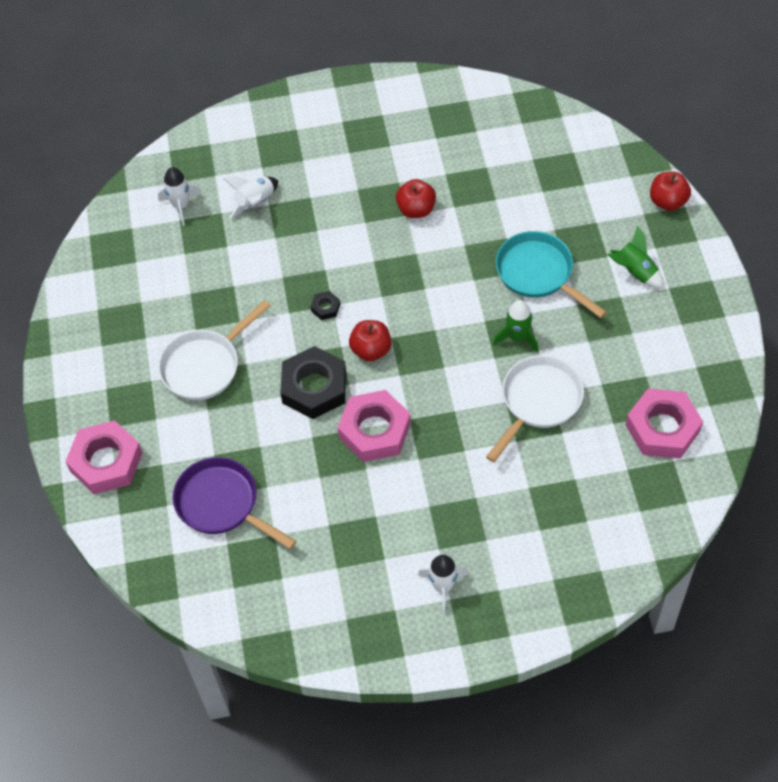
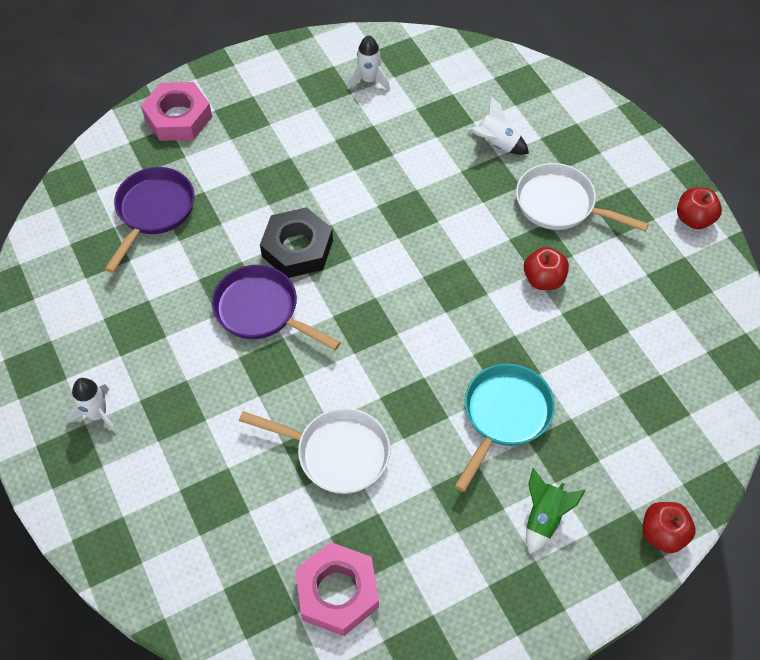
camera: 70 degrees right, 0 degrees up
(181, 206) = (469, 90): white rocket -> white rocket (369, 80)
(205, 365) = (297, 158): white pan -> white pan (560, 205)
(325, 307) = (392, 233): black nut -> none
(371, 350) = (355, 284): red apple -> red apple (694, 219)
(374, 430) = (261, 311): pink nut -> purple pan
(517, 337) = (413, 414): green rocket -> none

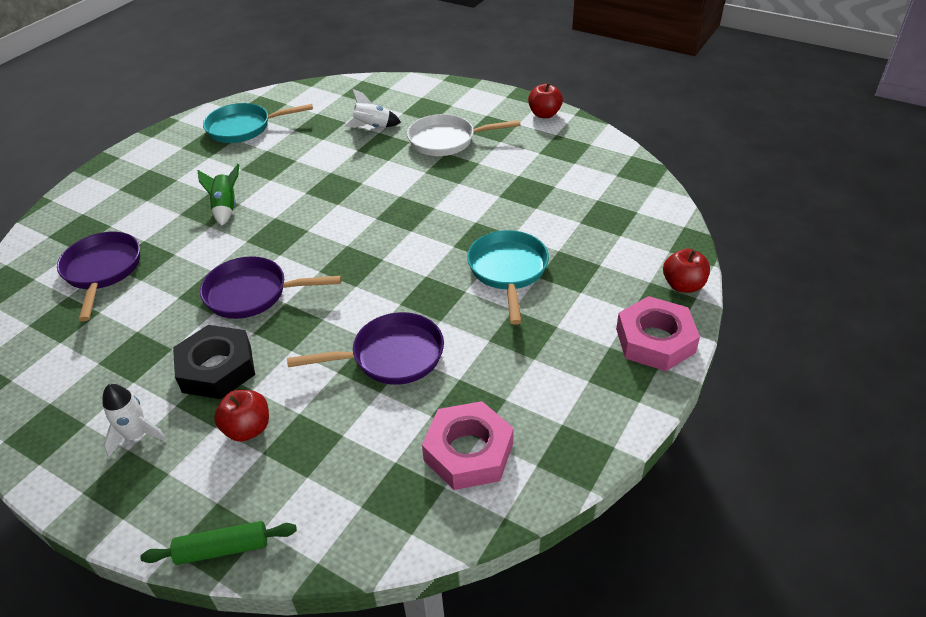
camera: 30 degrees left, 15 degrees down
(106, 561) = (223, 549): none -> green rolling pin
(178, 117) = (87, 205): pink nut -> pink nut (655, 340)
(297, 248) = (256, 242): black nut -> black nut (217, 368)
(336, 453) = (391, 356): white pan -> purple pan
(369, 80) = (244, 128): white rocket -> turquoise pan
(543, 279) = (469, 183): red apple -> red apple (248, 429)
(544, 517) = (592, 317): green rocket -> green rocket (225, 208)

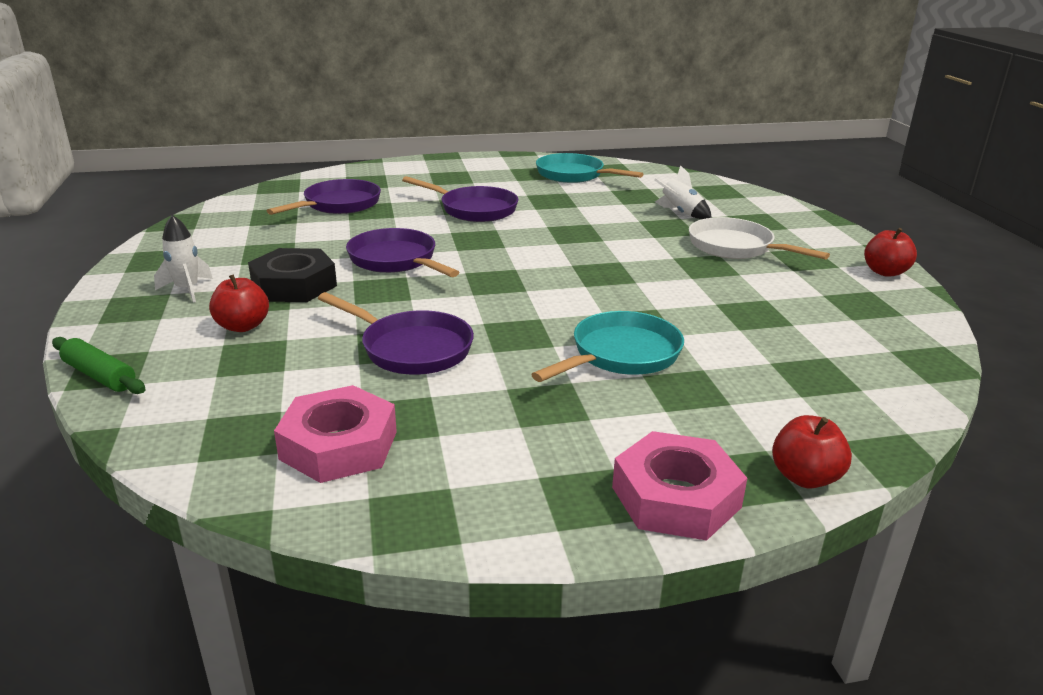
camera: 45 degrees right, 15 degrees down
(225, 208) = (474, 209): green rocket -> purple pan

